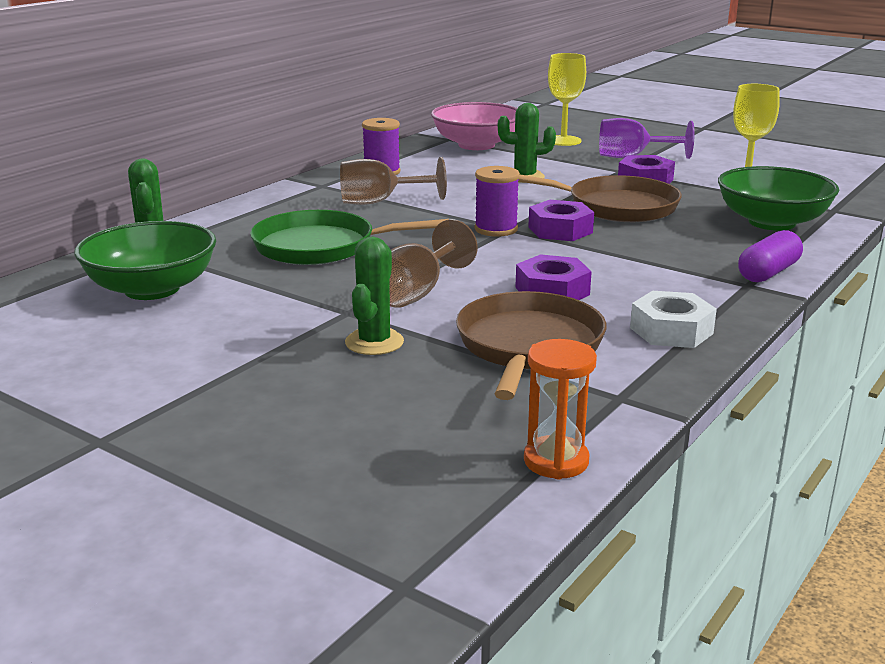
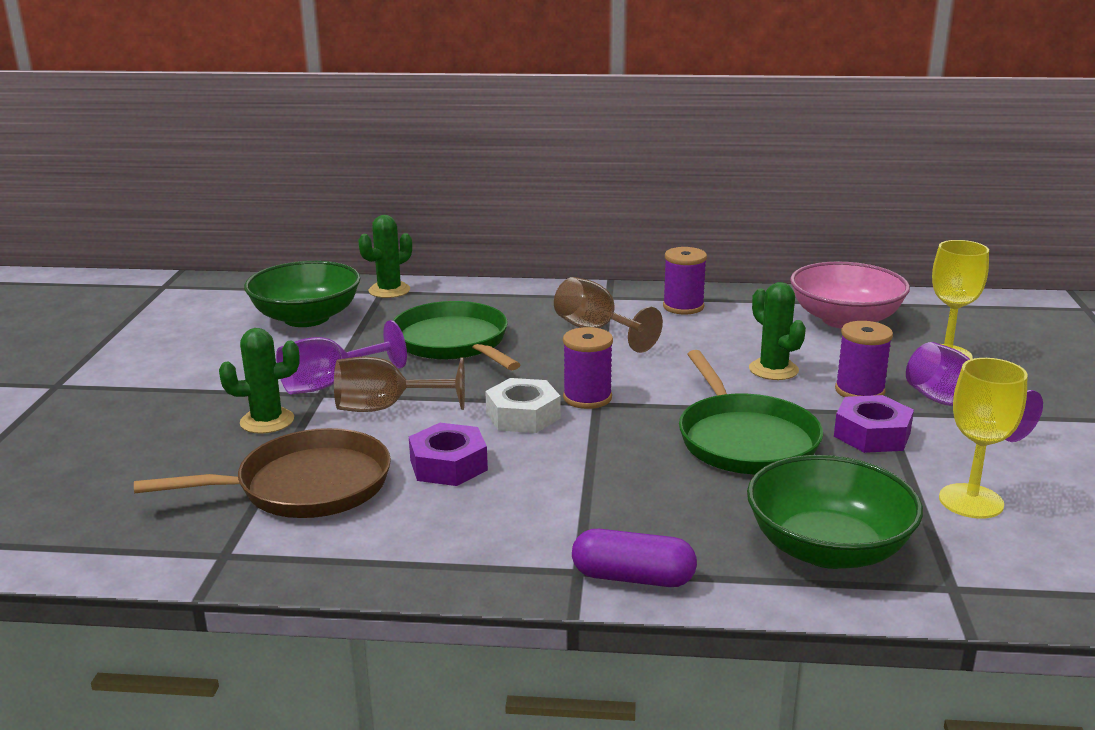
camera: 60 degrees right, 0 degrees up
(331, 305) = (330, 384): none -> purple goblet
(556, 461) = (87, 552): orange hourglass -> none
(560, 230) = (626, 428): purple nut -> none
(584, 168) = (859, 391): none -> purple spool
(616, 207) = (745, 440): brown pan -> green pan
(671, 331) = (399, 549): white nut -> white nut (523, 416)

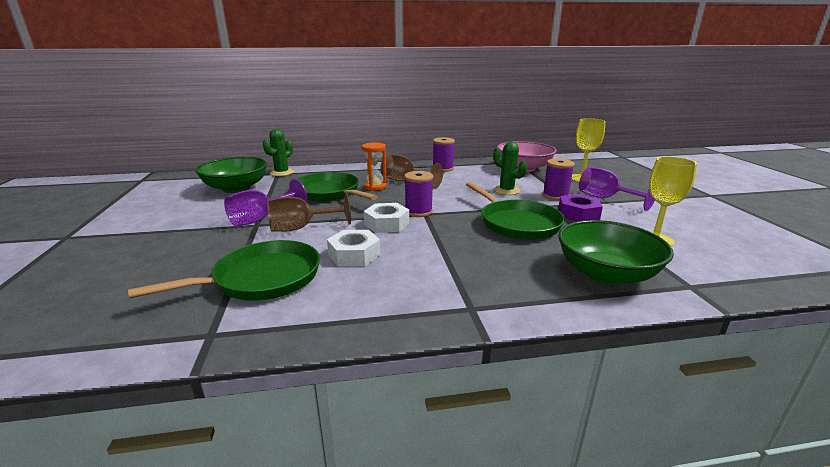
camera: 15 degrees left, 0 degrees up
(267, 421) = (224, 243): green cactus -> none
(306, 486) = (262, 278): brown pan -> green pan
(448, 465) = (354, 255): purple nut -> white nut
(538, 337) = (375, 187): none -> orange hourglass
(633, 577) = (508, 307): purple capsule -> none

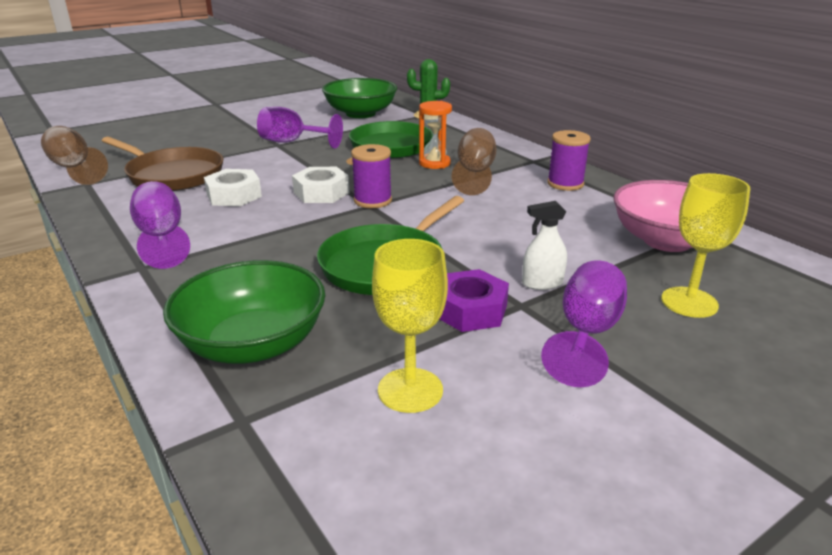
camera: 65 degrees right, 5 degrees up
(262, 278) = (172, 175): green pan -> brown pan
(301, 228) = (282, 161): brown goblet -> brown goblet (74, 168)
(415, 294) = (162, 237): none -> purple goblet
(506, 191) = (519, 241): green cactus -> none
(555, 196) = (542, 283): purple spool -> white spray bottle

